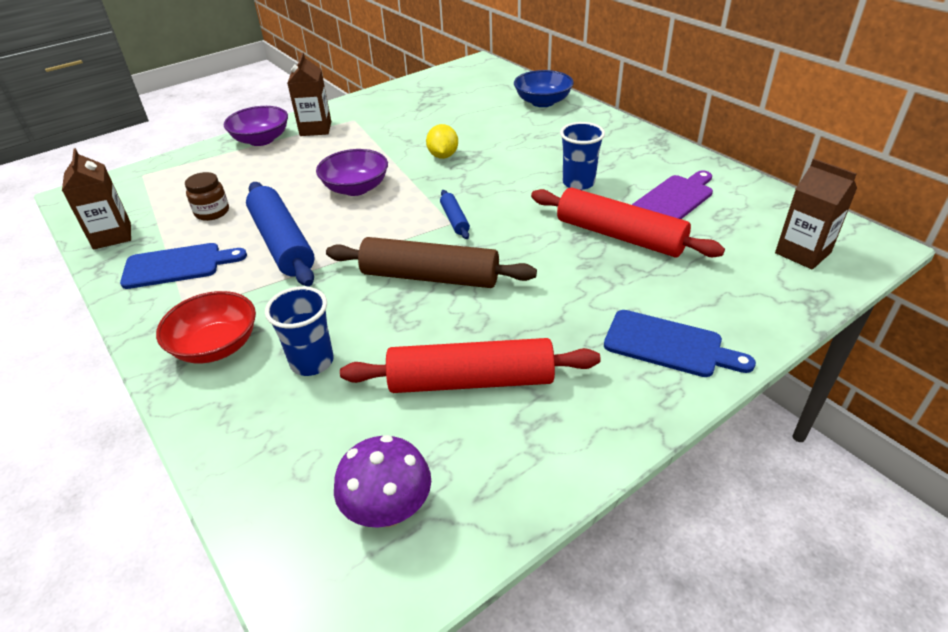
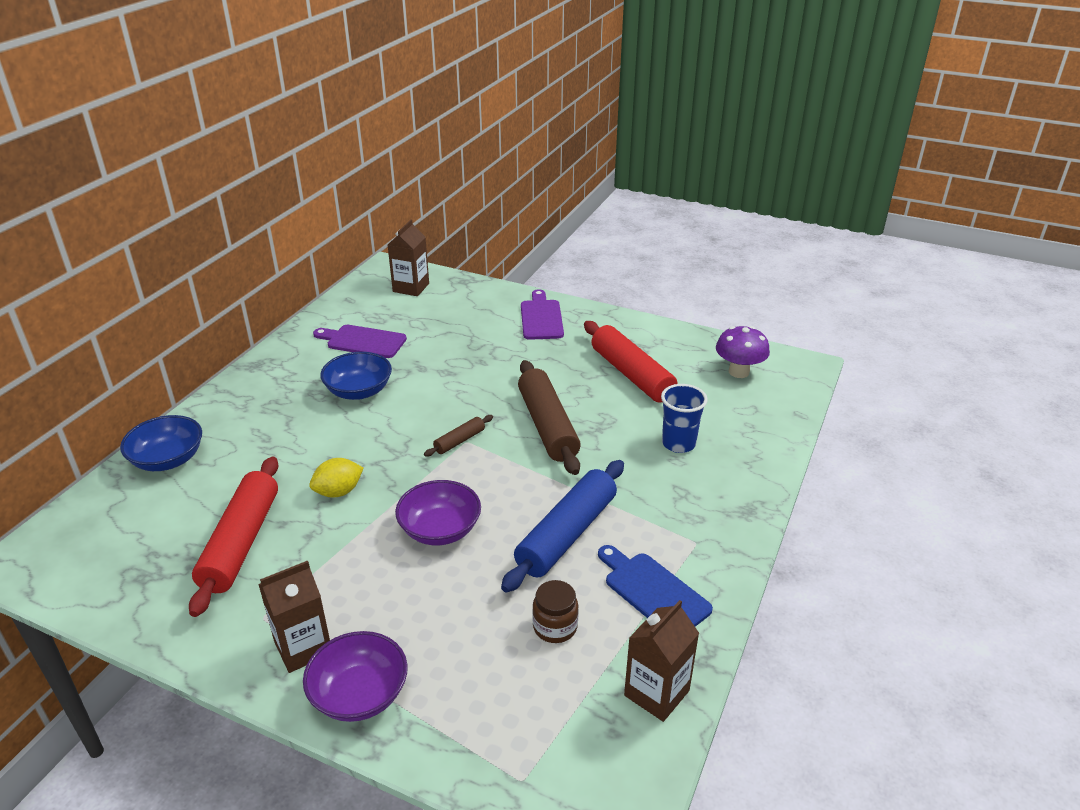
camera: 120 degrees left, 5 degrees down
(216, 346) = (710, 499): red bowl -> none
(454, 220) = (459, 441): blue rolling pin -> brown rolling pin
(578, 183) = (359, 391): blue cup -> blue bowl
(619, 236) = (433, 355): red rolling pin -> red rolling pin (241, 542)
(669, 345) = (541, 318): blue cutting board -> purple cutting board

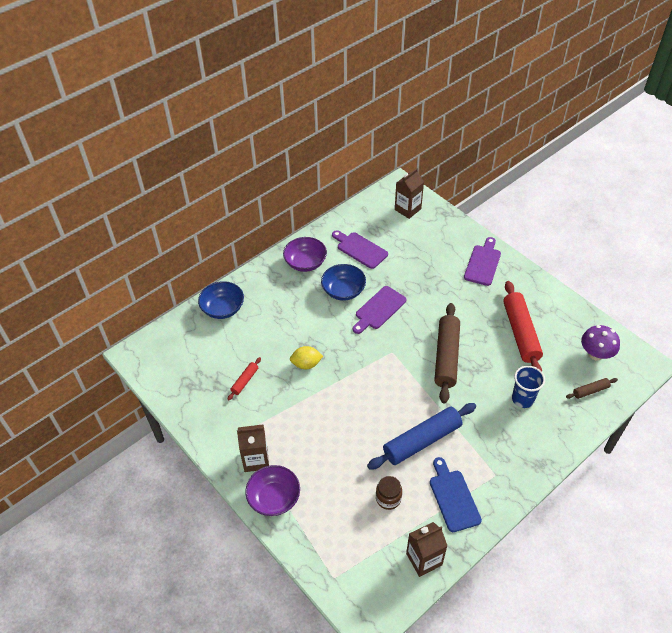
camera: 25 degrees right, 15 degrees up
(241, 542) = (245, 381): red rolling pin -> red rolling pin, size x0.47
(422, 399) = (379, 309): none -> purple cutting board
(440, 530) = (352, 411): purple bowl -> purple bowl (305, 263)
(459, 441) = (388, 350): brown rolling pin -> brown rolling pin (590, 391)

